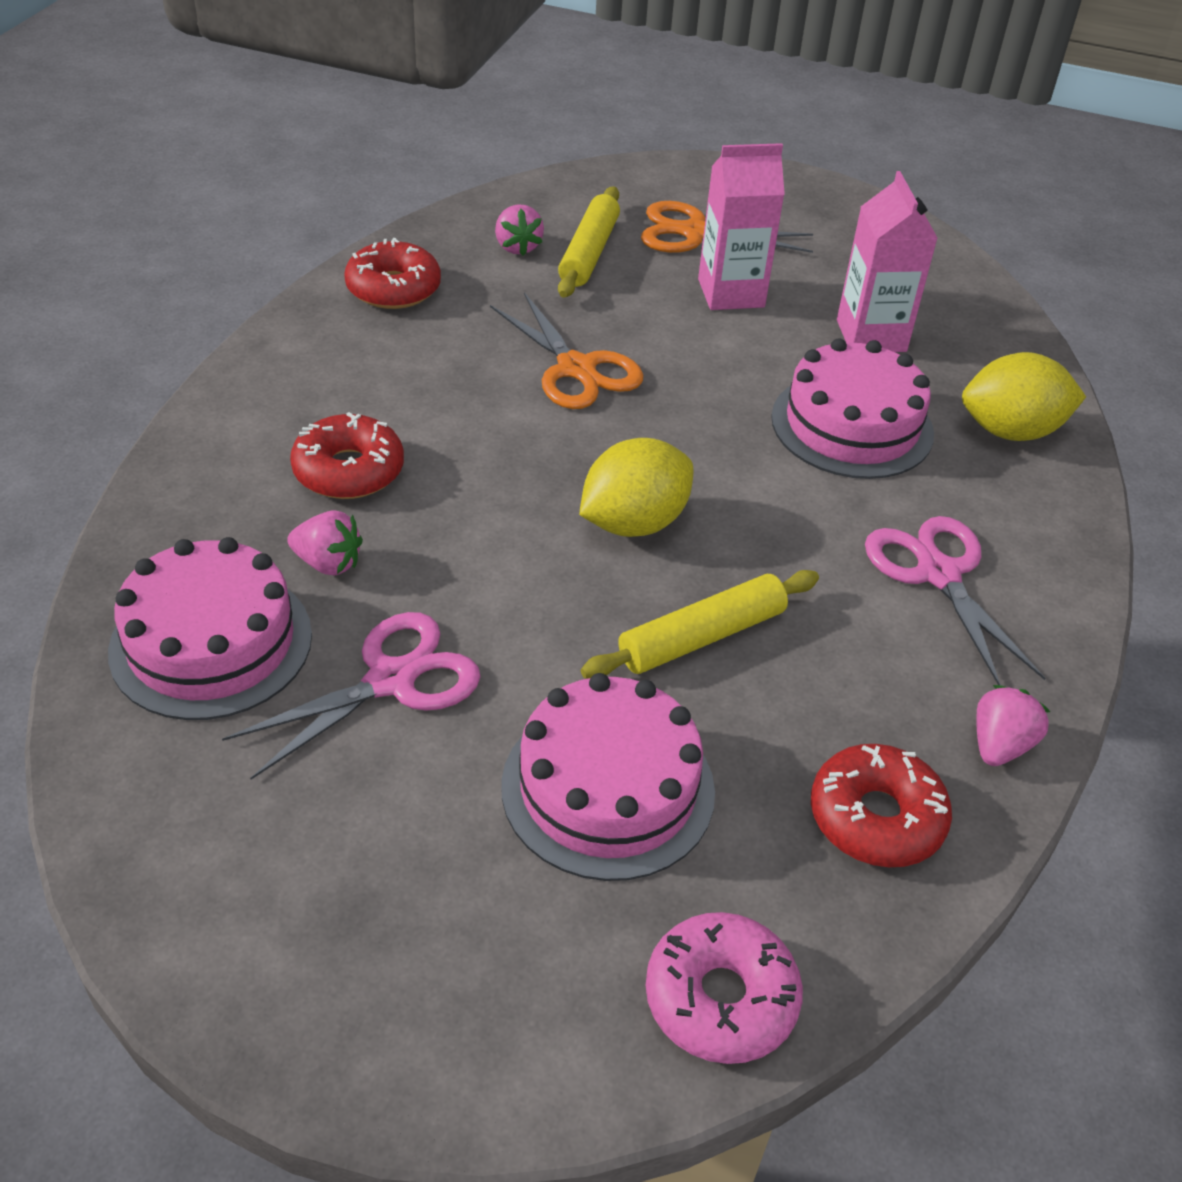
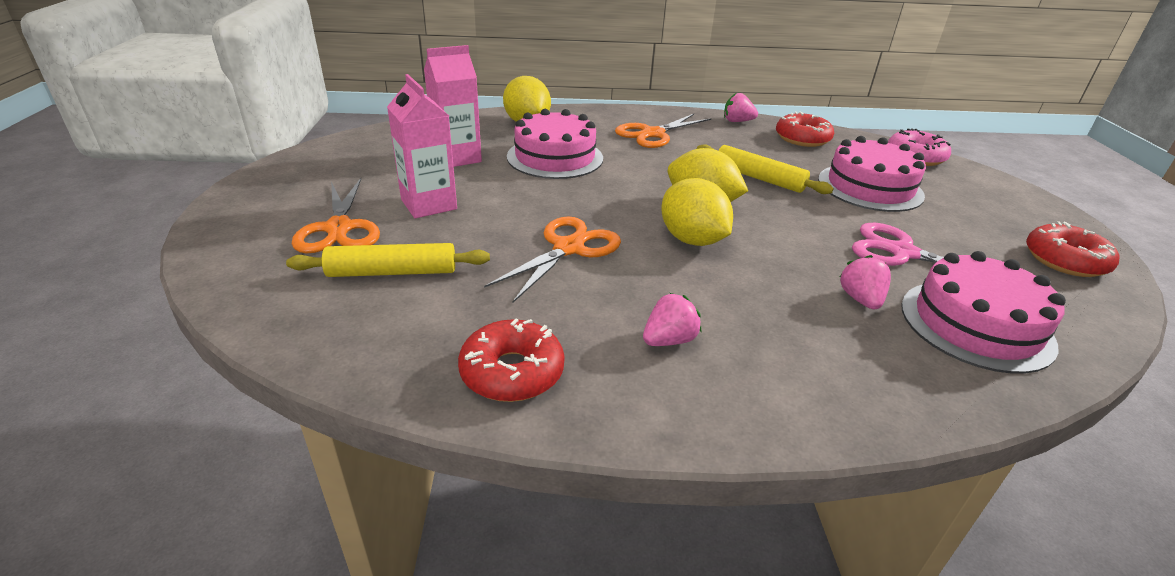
camera: 110 degrees left, 10 degrees down
(349, 470) = (773, 318): red donut -> red donut (1065, 260)
(517, 247) = (396, 313): pink strawberry -> pink strawberry (669, 340)
(543, 474) = (692, 240): none -> yellow lemon
(938, 574) = (653, 134): pink scissors -> orange scissors

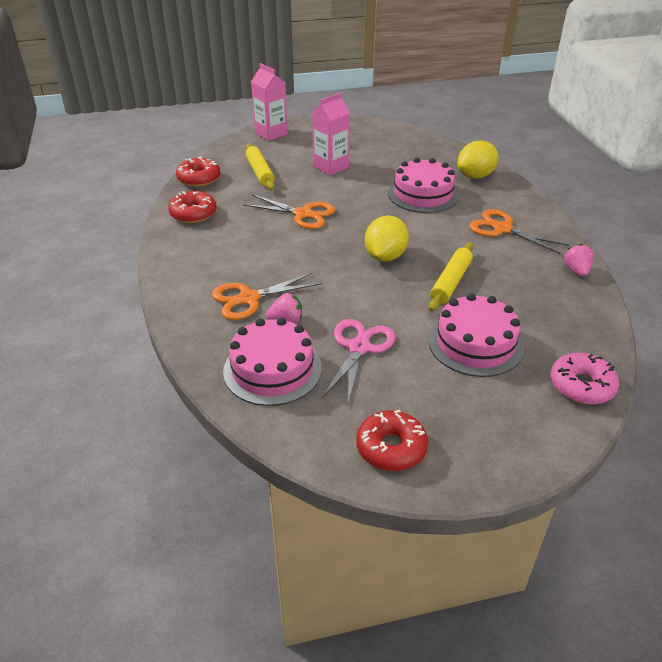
camera: 80 degrees right, 5 degrees up
(339, 228) = (293, 151): orange scissors -> orange scissors (249, 298)
(457, 158) = (396, 163): pink carton -> pink carton (271, 134)
(669, 340) = (225, 252): pink strawberry -> none
(692, 240) = (333, 254): yellow lemon -> none
(802, 138) = (566, 309): red donut -> red donut (199, 178)

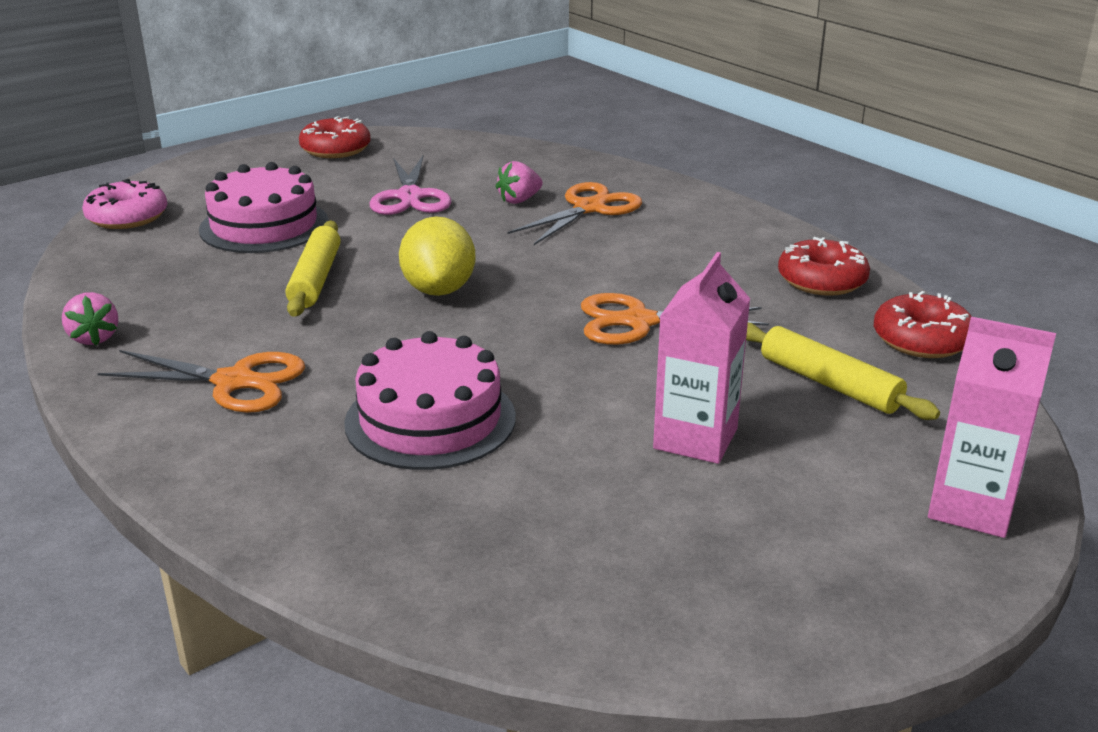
camera: 155 degrees right, 10 degrees down
(272, 369) = (494, 167): pink cake -> none
(475, 176) = (317, 508): yellow lemon -> none

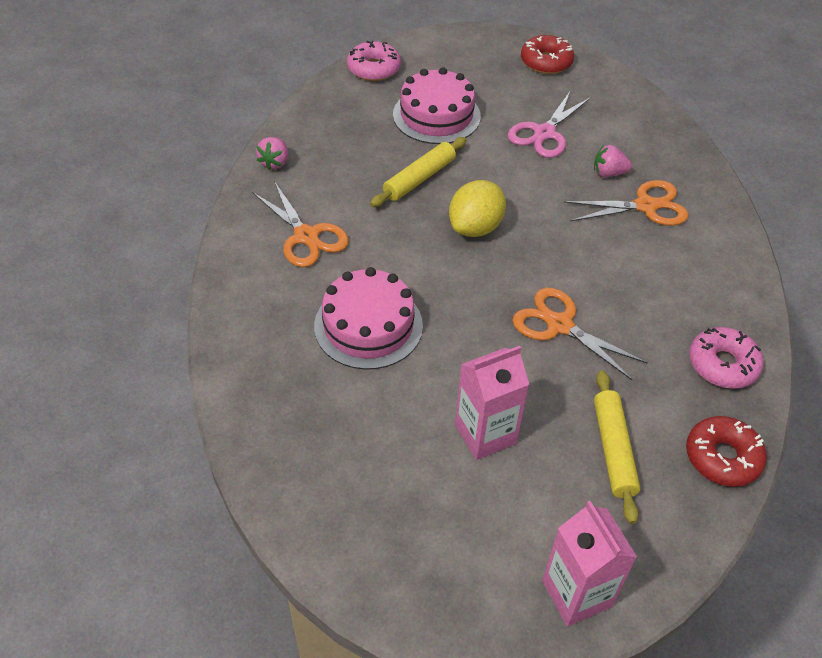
camera: 40 degrees right, 20 degrees up
(821, 280) = (722, 364): red donut -> pink donut

